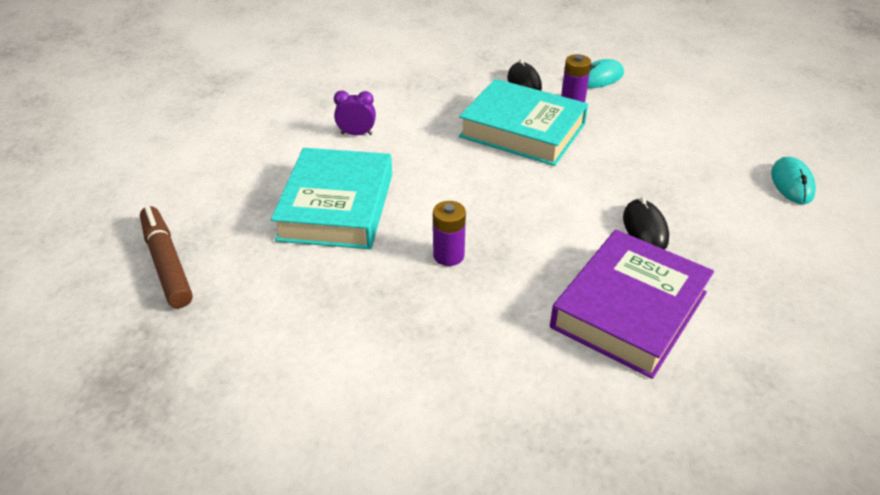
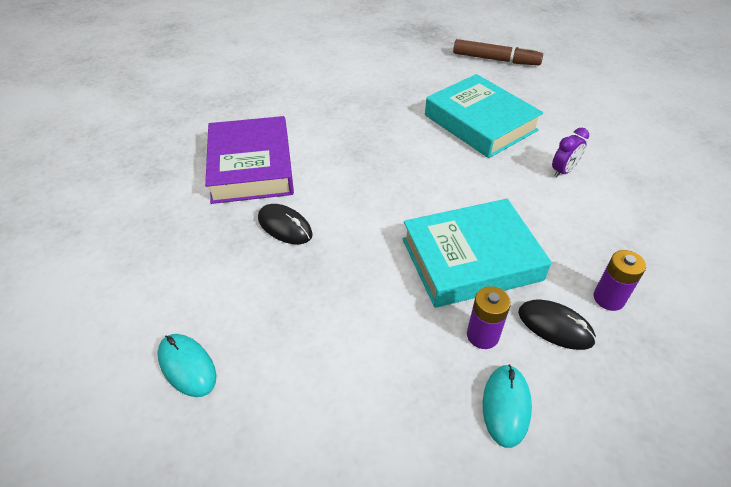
camera: 135 degrees right, 5 degrees up
(448, 255) = (382, 136): purple battery -> purple battery (608, 298)

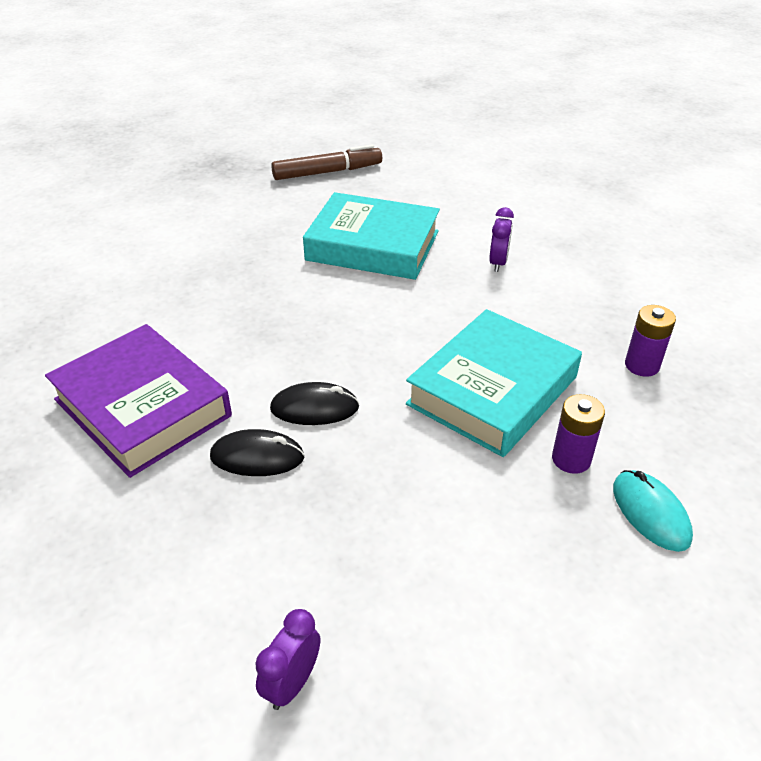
camera: 35 degrees left, 5 degrees down
(187, 366) = (292, 683): turquoise mouse -> purple clock
(555, 326) = (623, 415): black mouse -> black mouse (314, 408)

